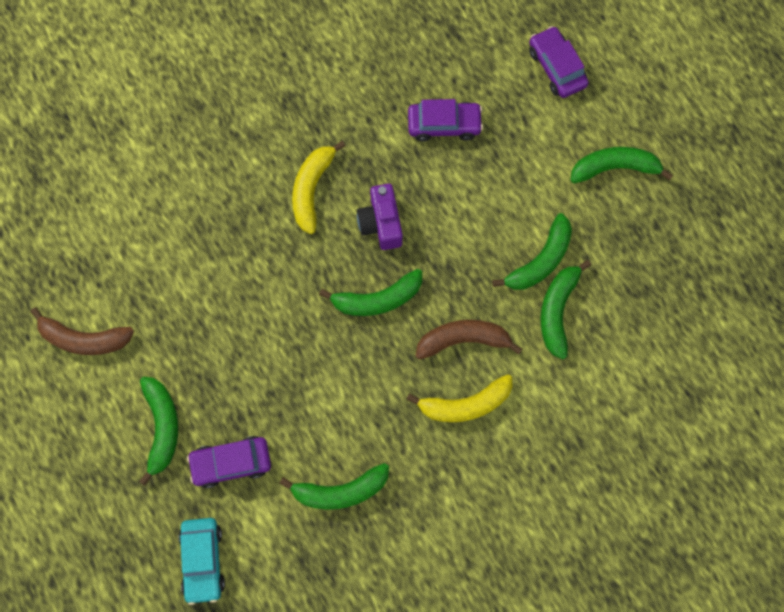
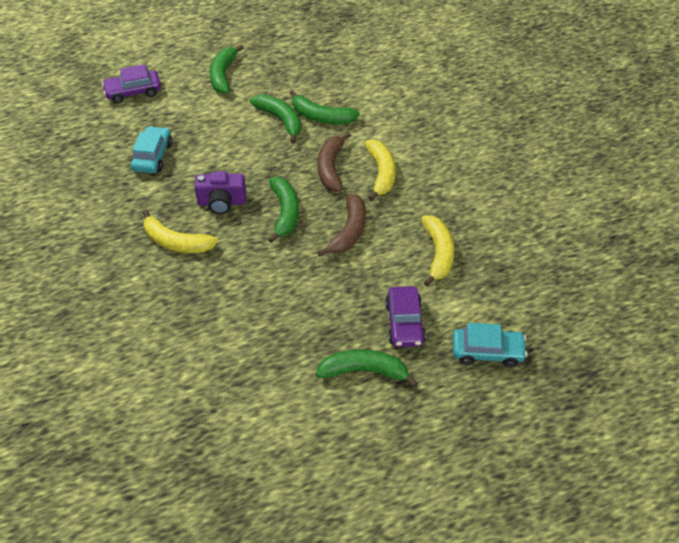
camera: 80 degrees left, 25 degrees down
(84, 339) = (264, 427): brown banana -> brown banana (349, 231)
(340, 491) = (438, 253): green banana -> yellow banana
(444, 124) = (152, 156): purple car -> turquoise car

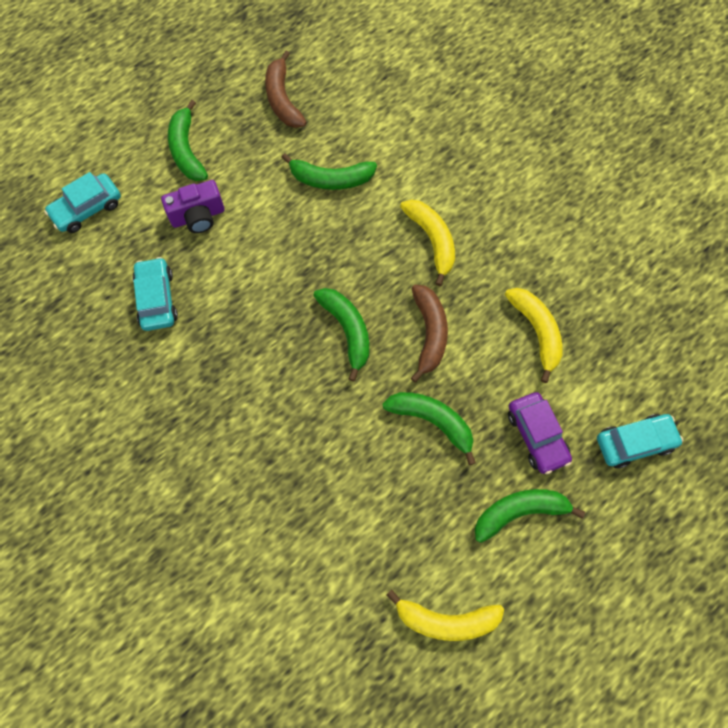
camera: 20 degrees left, 20 degrees up
(133, 92) = (87, 208): purple car -> turquoise car
(176, 242) = (241, 413): yellow banana -> yellow banana (446, 620)
(222, 203) = (269, 340): purple camera -> purple camera (198, 216)
(281, 120) = (285, 198): green banana -> green banana (432, 421)
(331, 168) = (373, 250): brown banana -> brown banana (282, 99)

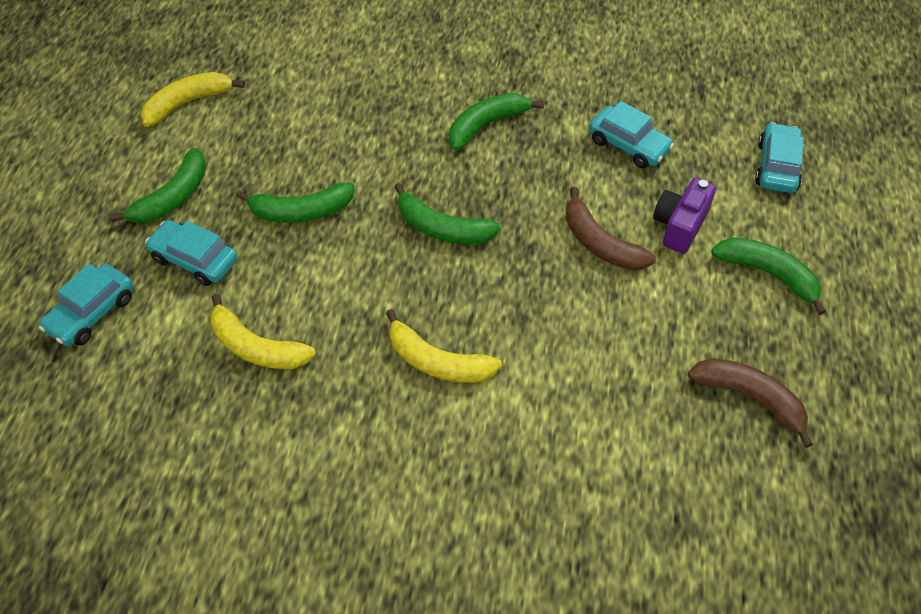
camera: 140 degrees right, 15 degrees down
(331, 179) = (602, 349): green banana -> green banana (487, 125)
(429, 333) = (364, 275): brown banana -> brown banana (600, 243)
(537, 435) = (194, 260): purple car -> turquoise car

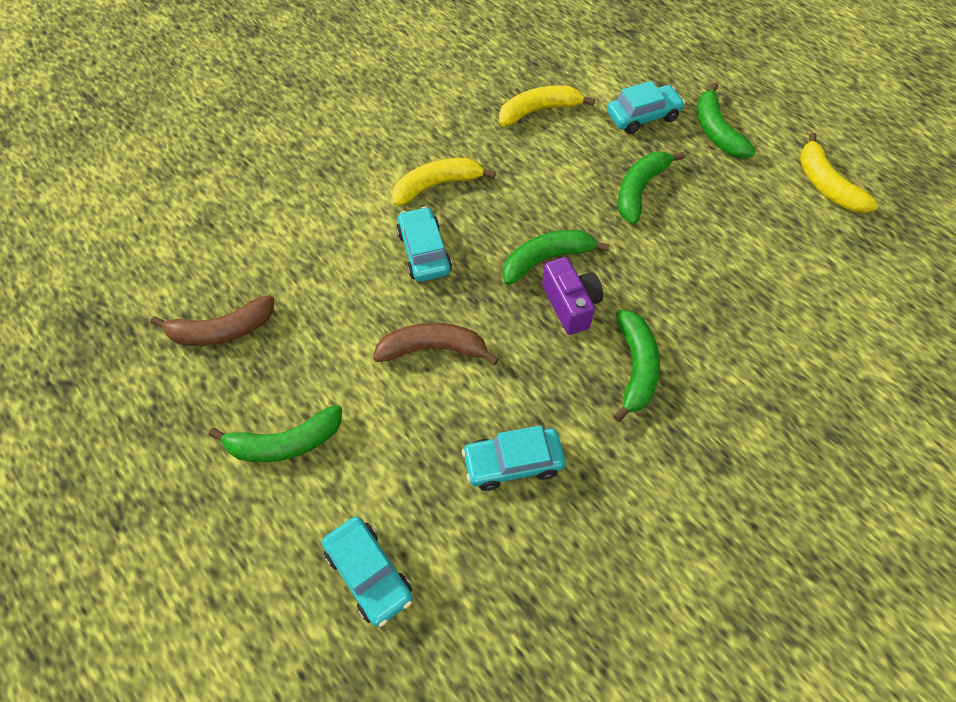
camera: 130 degrees right, 5 degrees up
(91, 313) = (639, 56): turquoise car -> turquoise car (424, 252)
(187, 103) = (826, 185): yellow banana -> yellow banana turned 150 degrees clockwise
(679, 226) = (392, 421): purple camera -> purple camera (570, 305)

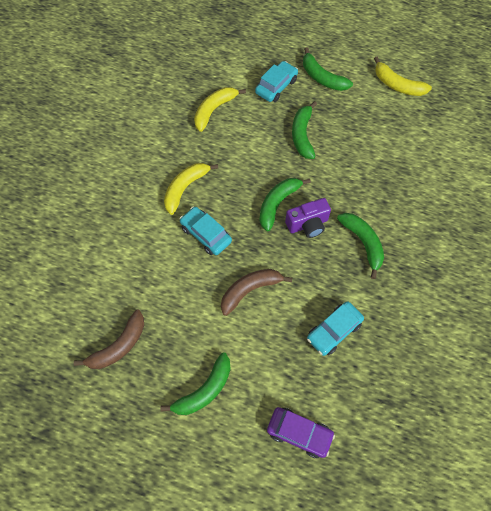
camera: 30 degrees left, 5 degrees up
(369, 574) = (299, 433): turquoise car -> purple car
(570, 305) = (308, 224): purple camera -> purple camera turned 120 degrees clockwise

